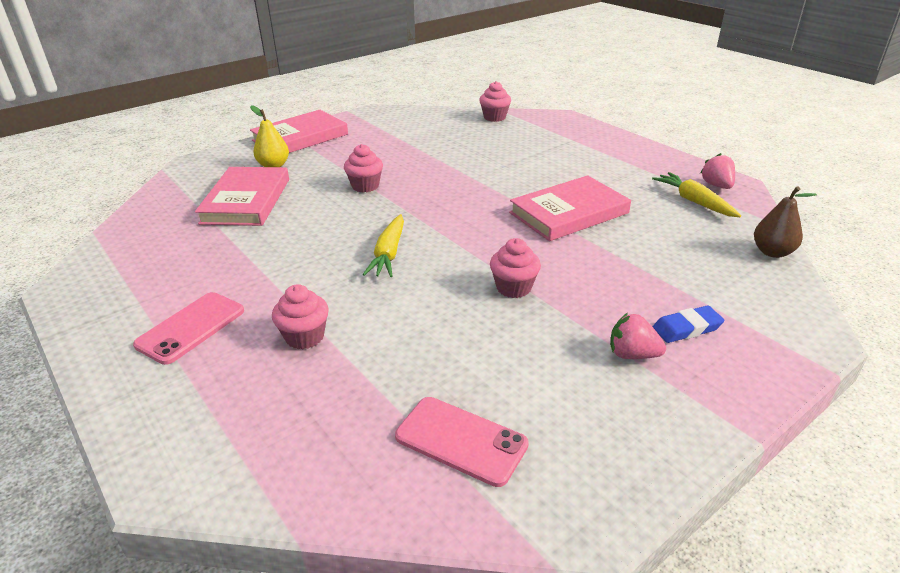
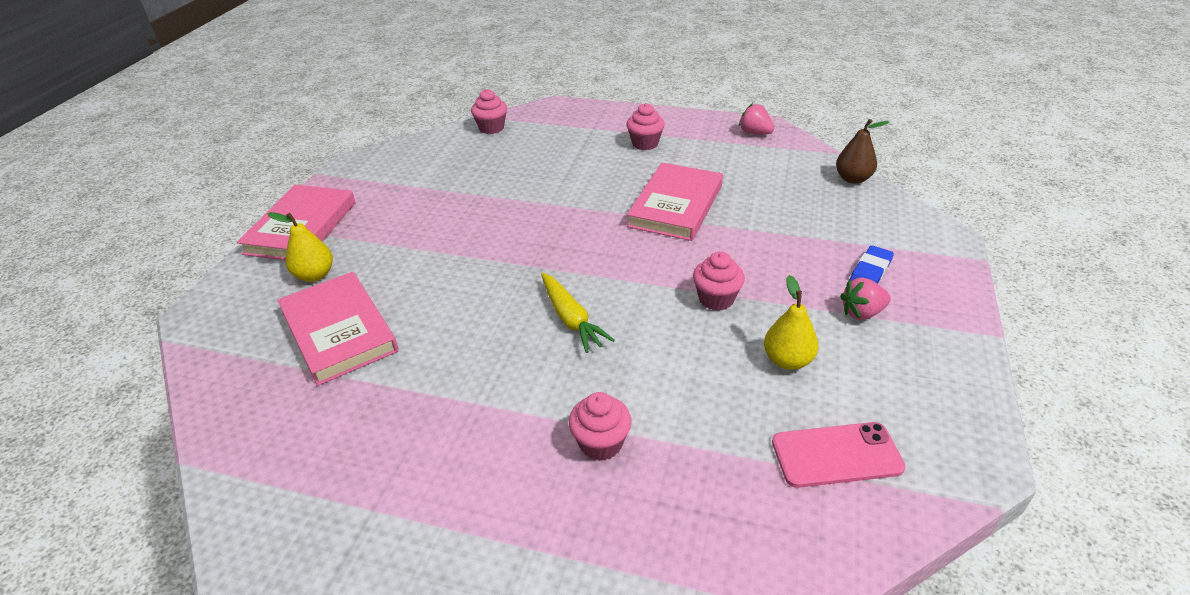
camera: 35 degrees left, 5 degrees up
(191, 328) = (474, 501): pink phone -> none
(365, 186) = (454, 256): pink cupcake -> pink cupcake (645, 143)
(513, 356) = (787, 360): none -> yellow pear
(694, 201) = (755, 155): yellow carrot -> none

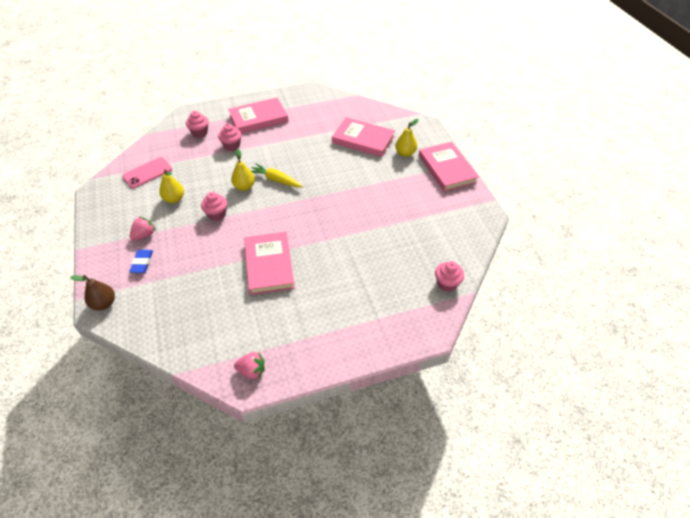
camera: 145 degrees right, 10 degrees up
(475, 507) = (258, 118): none -> pink book
(637, 330) = (244, 187): none -> yellow pear
(645, 143) = (327, 317): pink cupcake -> pink cupcake (200, 133)
(853, 179) = (162, 343): brown pear -> brown pear (104, 304)

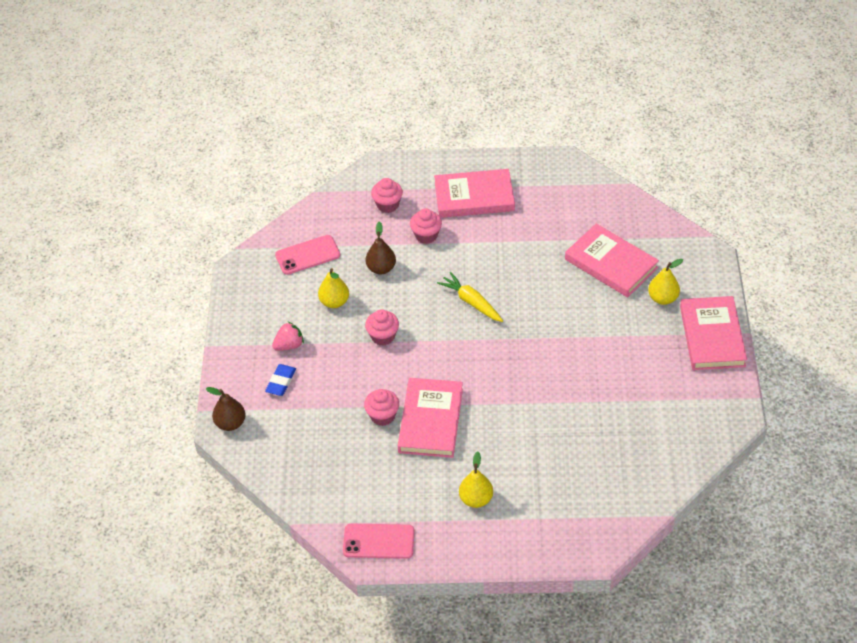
camera: 20 degrees right, 0 degrees up
(204, 171) = (381, 268): none -> brown pear
(244, 187) = (427, 303): yellow pear -> yellow pear (476, 499)
(252, 371) = (378, 541): pink strawberry -> pink phone
(447, 284) = (642, 497): pink cupcake -> pink cupcake (382, 416)

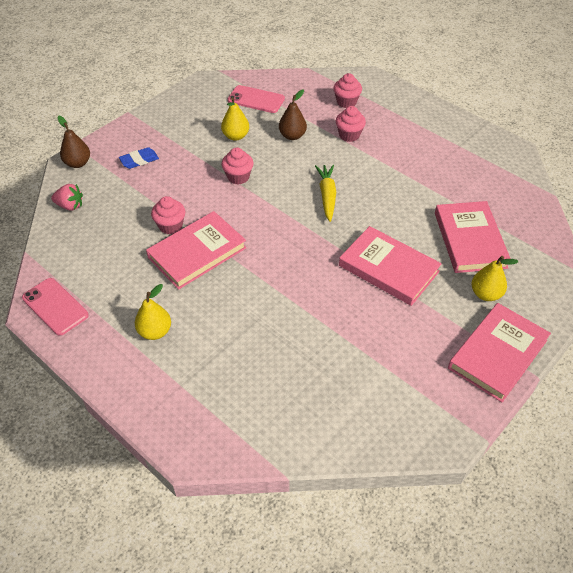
camera: 40 degrees right, 0 degrees up
(289, 345) = (174, 143): pink strawberry -> pink strawberry (70, 206)
(474, 197) = (414, 132): pink book -> pink book (388, 268)

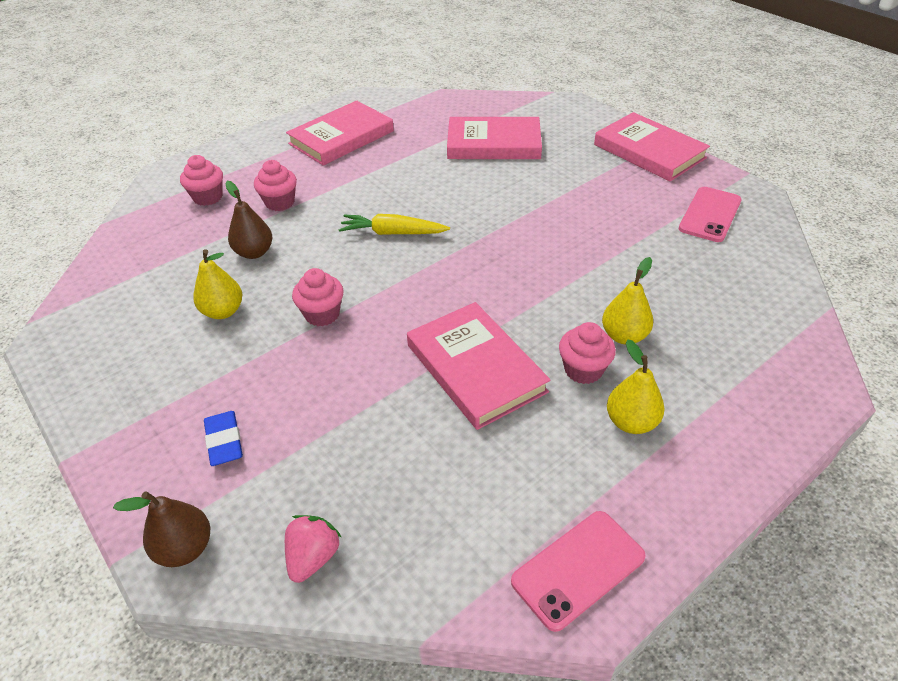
camera: 80 degrees left, 5 degrees down
(170, 226) = (410, 399): pink cupcake -> pink cupcake (583, 370)
(256, 99) = (143, 283): pink phone -> pink phone (710, 214)
(388, 268) = (529, 200): pink book -> pink book (341, 137)
(485, 294) = (571, 146): yellow pear -> yellow pear (624, 336)

